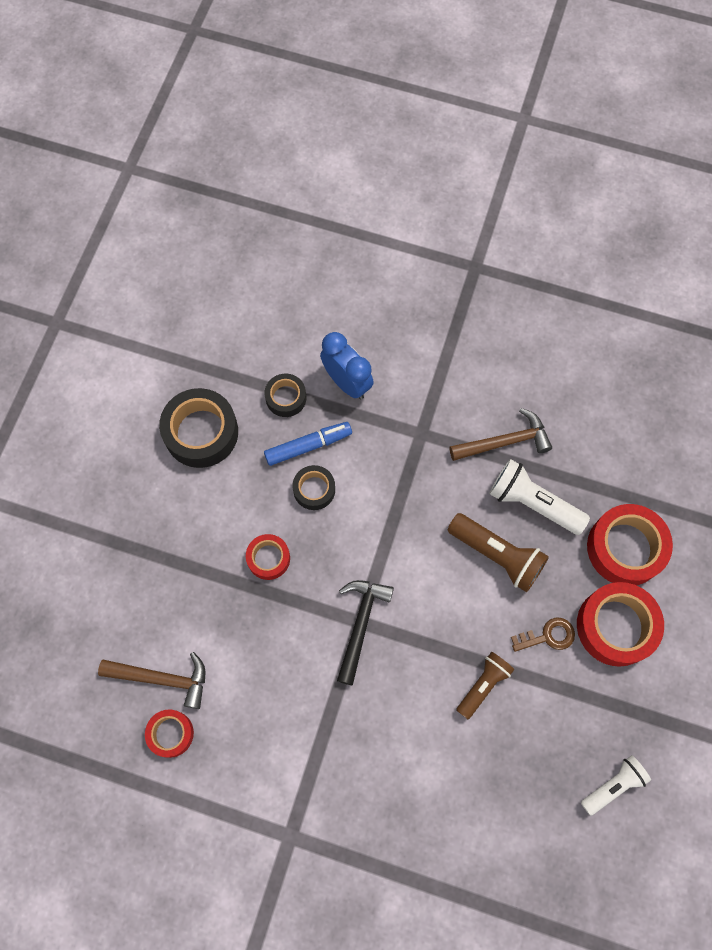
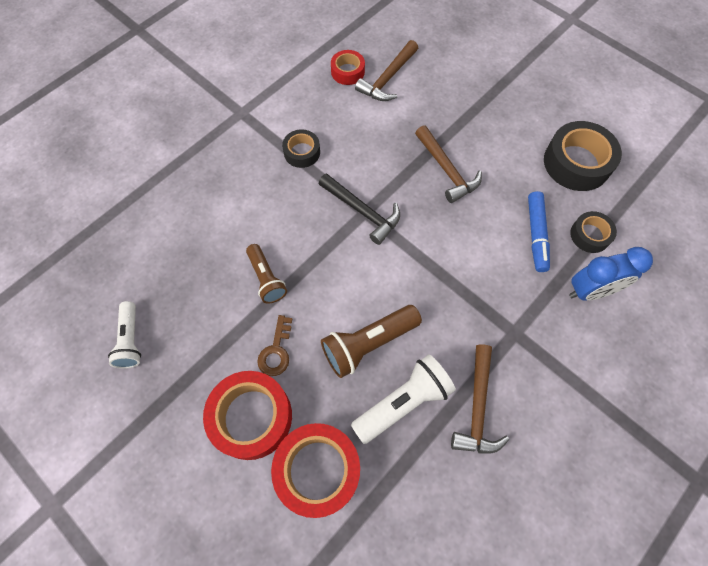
camera: 115 degrees right, 5 degrees down
(268, 558) = (447, 170): red tape -> brown hammer
(314, 489) = (493, 223): black tape -> black tape (302, 152)

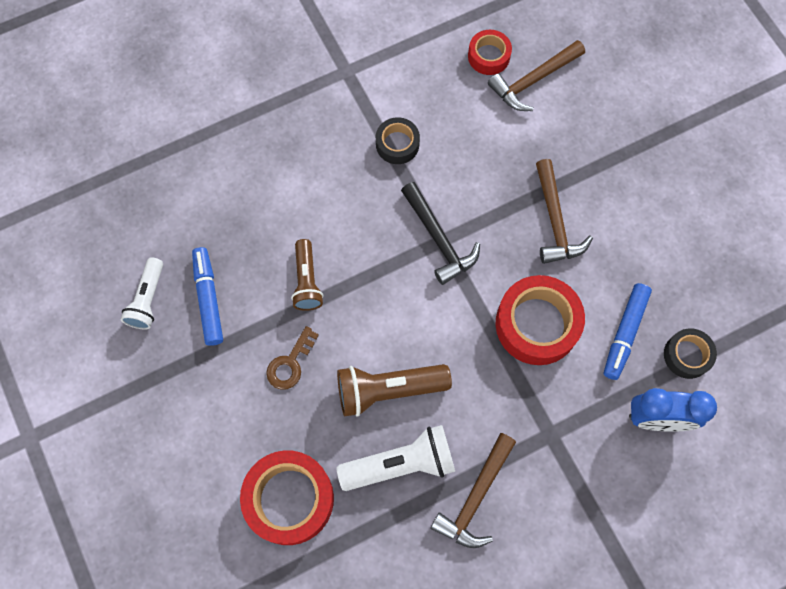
camera: 20 degrees right, 5 degrees up
(185, 321) = (208, 299): none -> blue marker
(251, 417) = (242, 422): red tape -> red tape (537, 324)
(576, 163) = (714, 263): black tape -> none

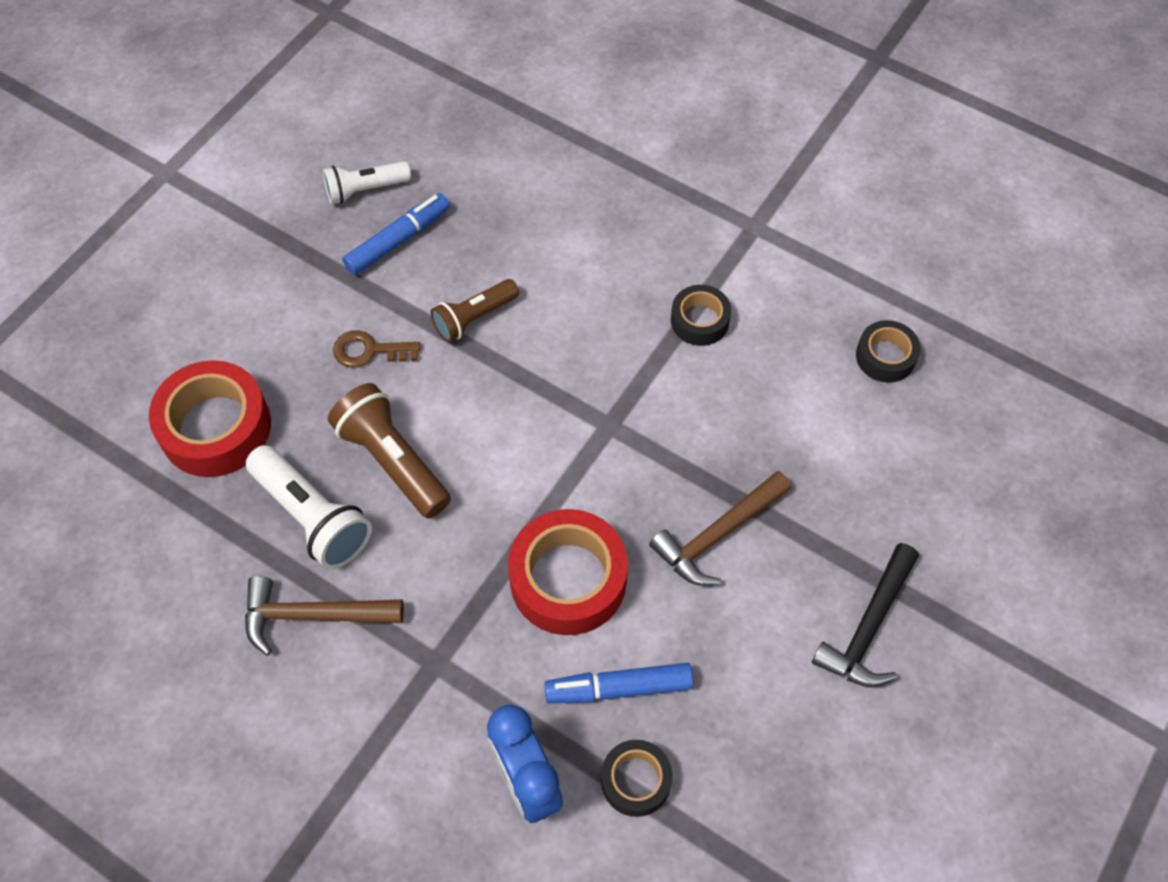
camera: 60 degrees right, 10 degrees down
(439, 239) = (609, 421): black hammer -> black hammer (868, 628)
(488, 56) = (885, 356): red tape -> black tape
(533, 81) = (889, 420): brown hammer -> none

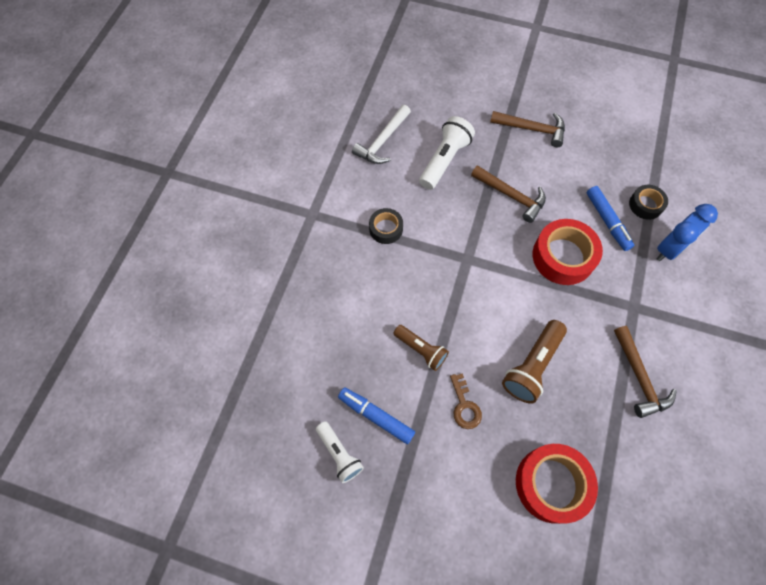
camera: 105 degrees left, 5 degrees up
(312, 517) = (584, 399): white flashlight -> white flashlight (444, 160)
(868, 628) = (532, 129): black hammer -> brown hammer
(885, 356) = (382, 141): black tape -> white hammer

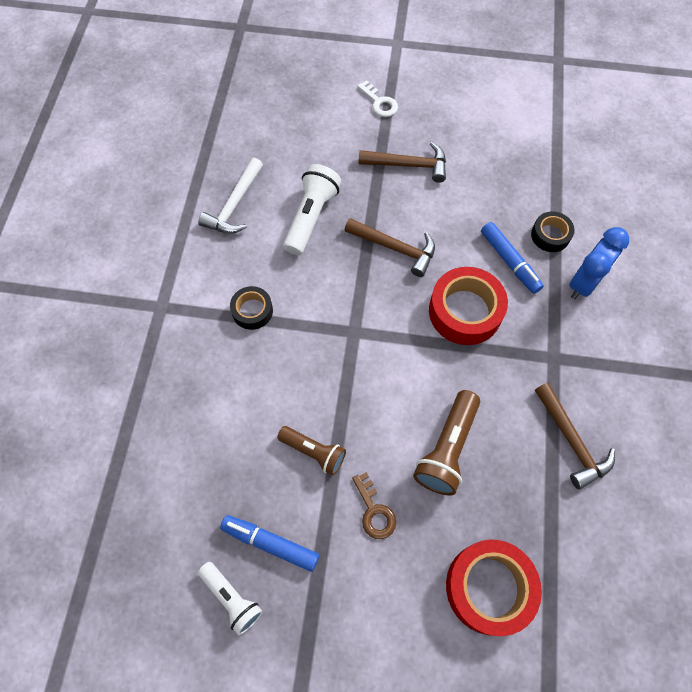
camera: 10 degrees left, 0 degrees up
(514, 74) = (379, 103): none -> white key

